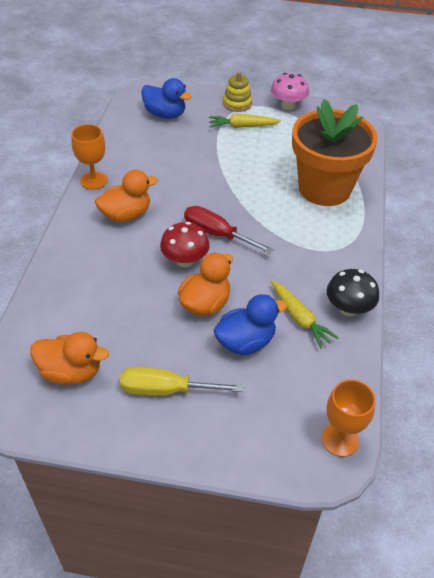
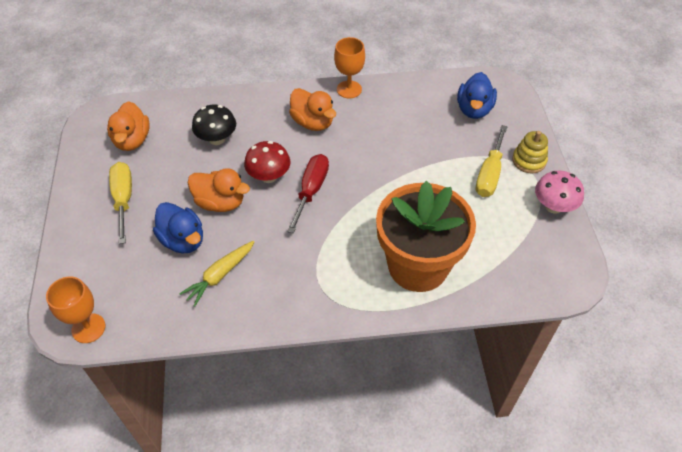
camera: 75 degrees right, 5 degrees up
(242, 126) = (489, 174): yellow carrot -> yellow screwdriver
(348, 308) = (243, 314): black mushroom -> black mushroom (217, 139)

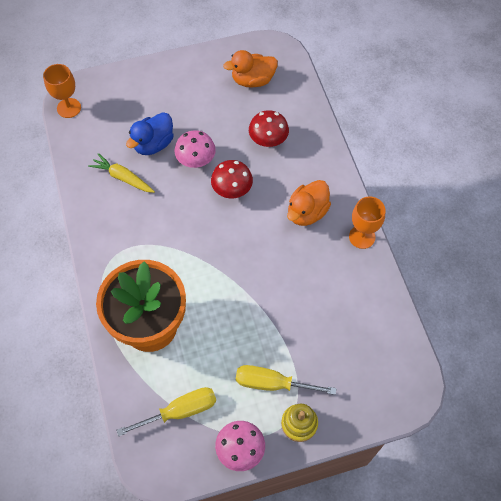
camera: 80 degrees right, 10 degrees up
(124, 199) = (188, 93): yellow screwdriver -> yellow screwdriver (180, 411)
(217, 139) = (268, 140): black mushroom -> red mushroom
(220, 202) = (196, 160): orange duck -> pink mushroom
(311, 190) = (221, 226): red screwdriver -> none
(474, 109) = (363, 363): blue duck -> none

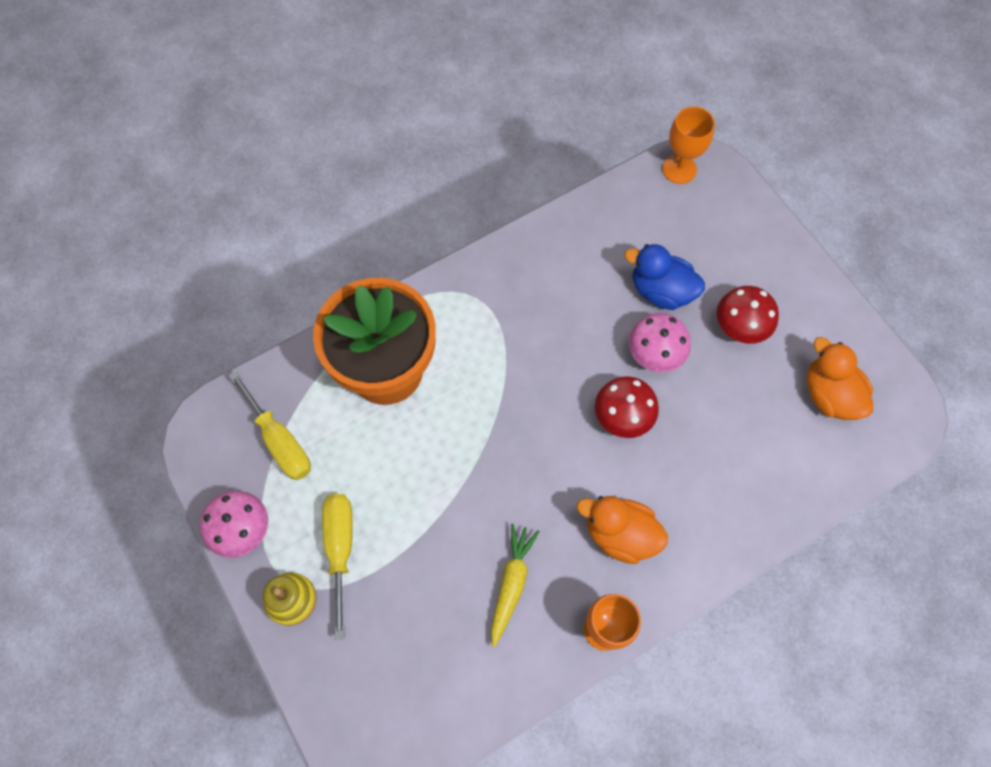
camera: 75 degrees right, 5 degrees up
(123, 178) = (593, 270): yellow carrot -> yellow carrot (511, 584)
(268, 140) = (727, 446): red mushroom -> red mushroom (740, 327)

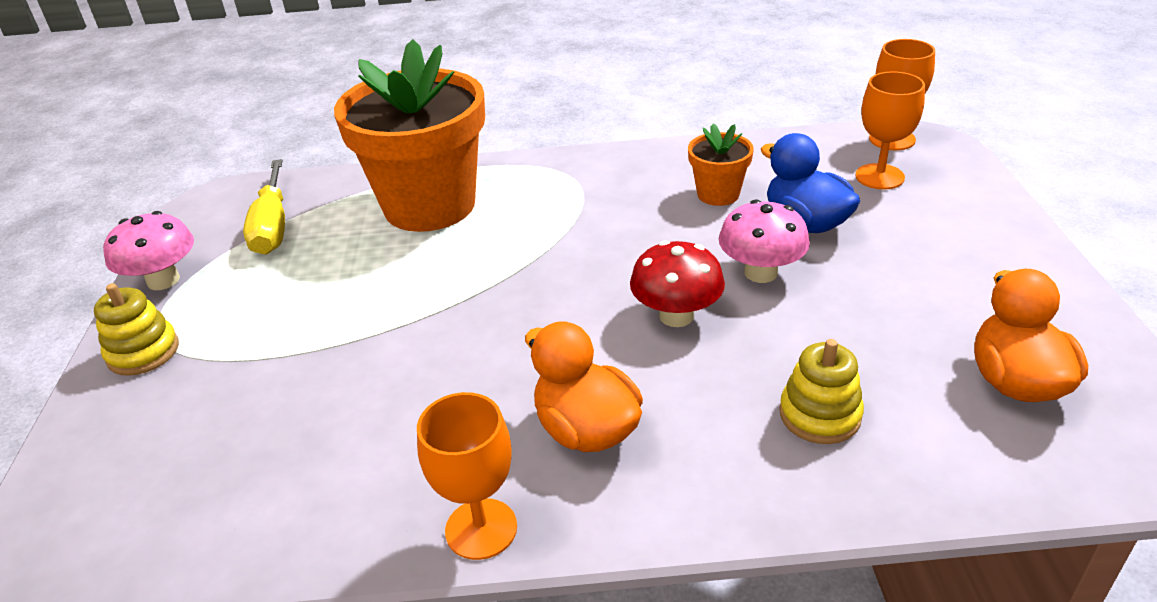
camera: 30 degrees right, 30 degrees down
(340, 549) = (239, 327): yellow screwdriver -> none
(511, 584) = (397, 429): yellow carrot -> none
(589, 279) = (718, 194): none -> orange flower pot
(688, 219) = (879, 176): none -> orange goblet
(739, 466) = (820, 415): none -> yellow stacking toy
(740, 327) = (901, 279): red mushroom -> none

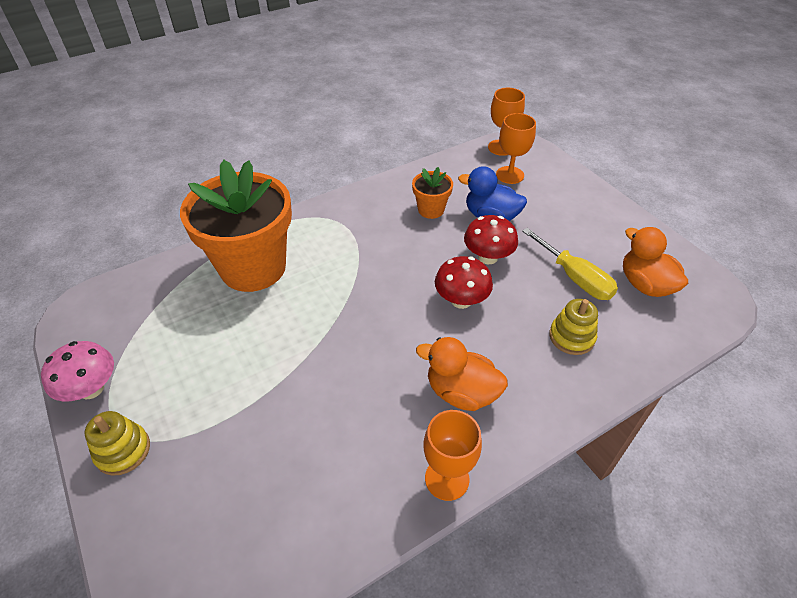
camera: 30 degrees left, 10 degrees up
(272, 227) = (146, 318): yellow screwdriver -> yellow screwdriver (574, 278)
(760, 272) = (488, 257): pink mushroom -> red mushroom

